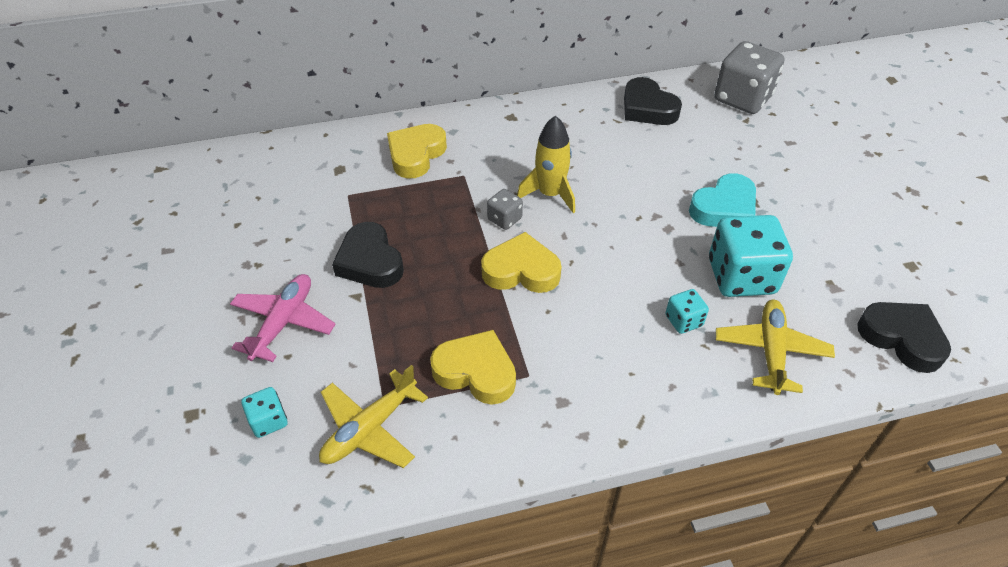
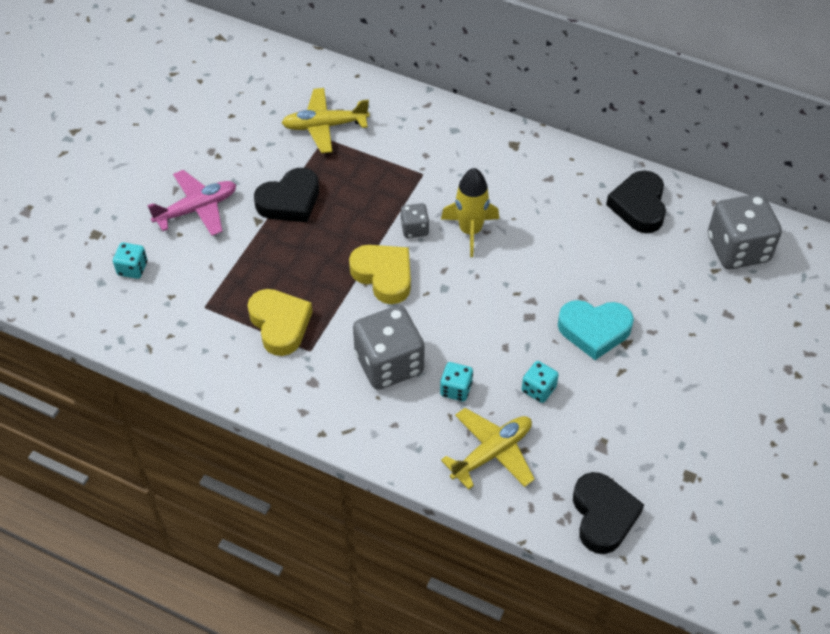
camera: 40 degrees right, 5 degrees up
(369, 428) = (183, 314): yellow plane -> yellow plane (324, 126)
(370, 261) = (290, 201): black heart -> black heart turned 135 degrees counterclockwise
(416, 155) = (405, 134): yellow heart -> none
(608, 338) = (389, 364): none -> grey dice
(741, 277) = (538, 389): turquoise dice -> turquoise dice, size x0.48

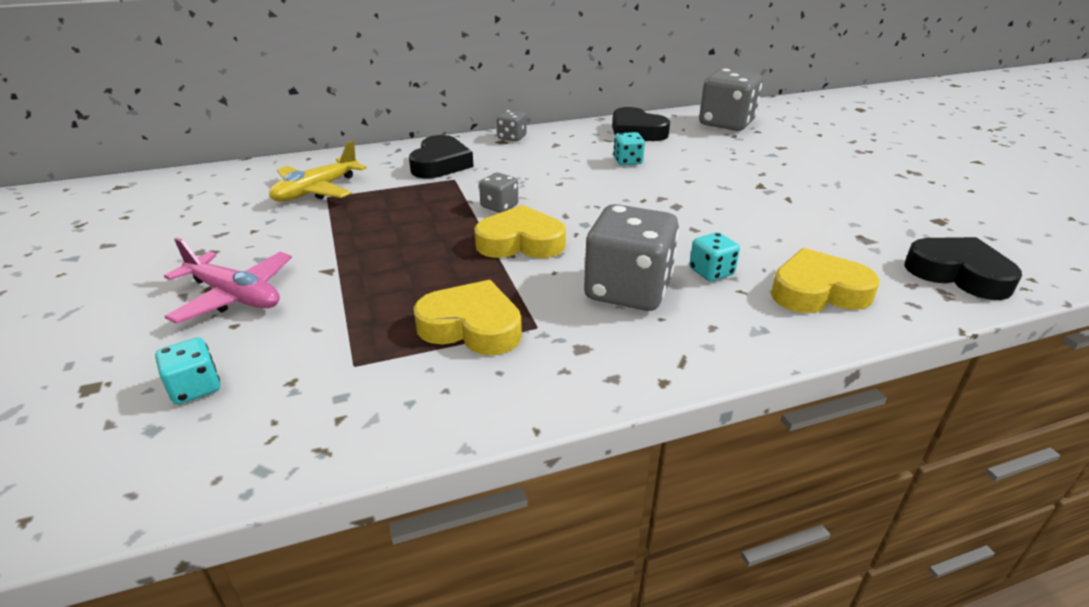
camera: 45 degrees left, 20 degrees down
(197, 209) = (235, 296): pink plane -> pink plane turned 105 degrees clockwise
(290, 201) = (347, 243): black heart -> black heart (440, 164)
(470, 231) = (547, 188): yellow rocket -> none
(492, 453) = (818, 291): yellow plane -> yellow heart
(528, 145) = (512, 137): none -> grey dice
(538, 389) = (764, 236): turquoise dice -> turquoise dice (627, 161)
(594, 330) = (730, 190): turquoise heart -> none

